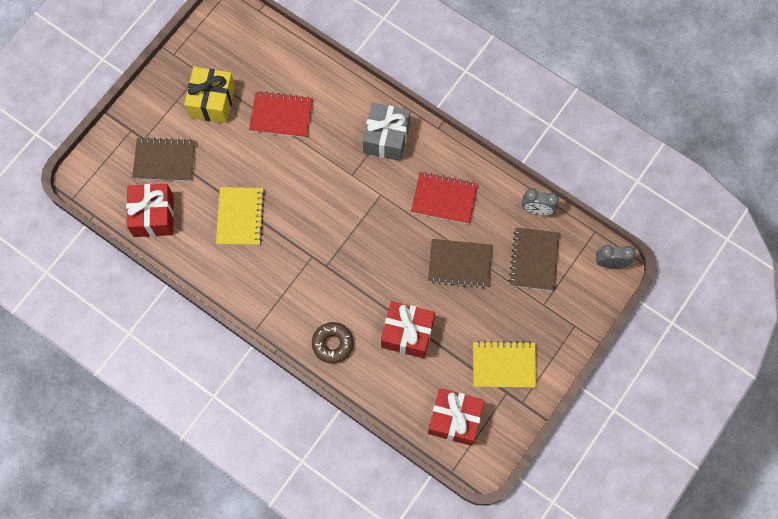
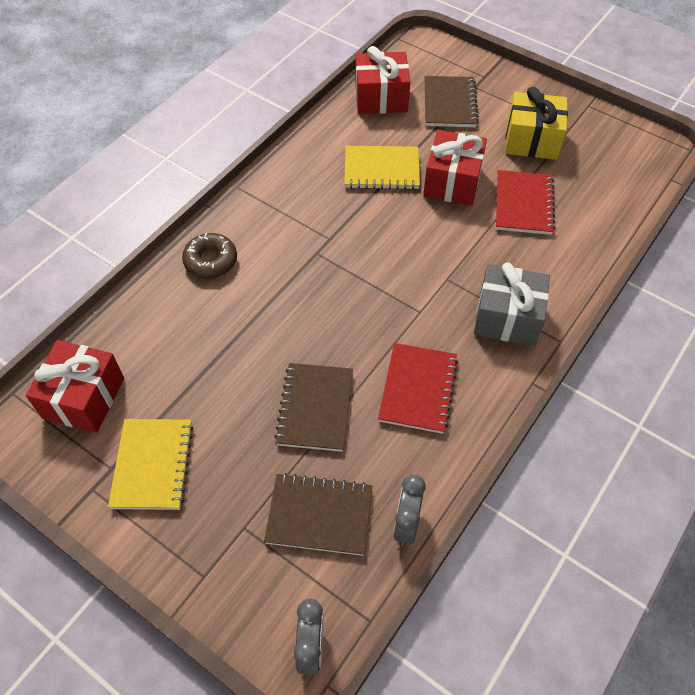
camera: 90 degrees right, 15 degrees down
(407, 333) = (215, 342): red gift -> red gift (452, 182)

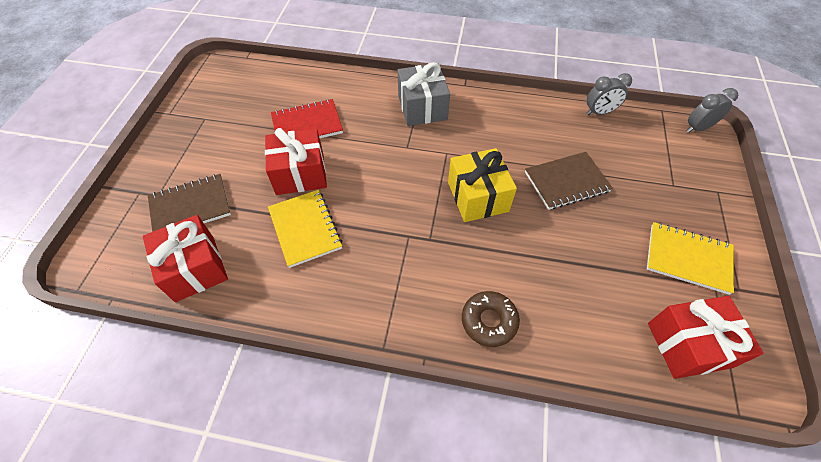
camera: 115 degrees left, 0 degrees up
(153, 465) = (688, 259): yellow notebook -> yellow notebook turned 45 degrees clockwise
(319, 515) = (631, 151): brown notebook -> none
(418, 389) = (510, 134): red notebook -> none
(531, 140) = (227, 137): yellow gift -> yellow gift (477, 197)

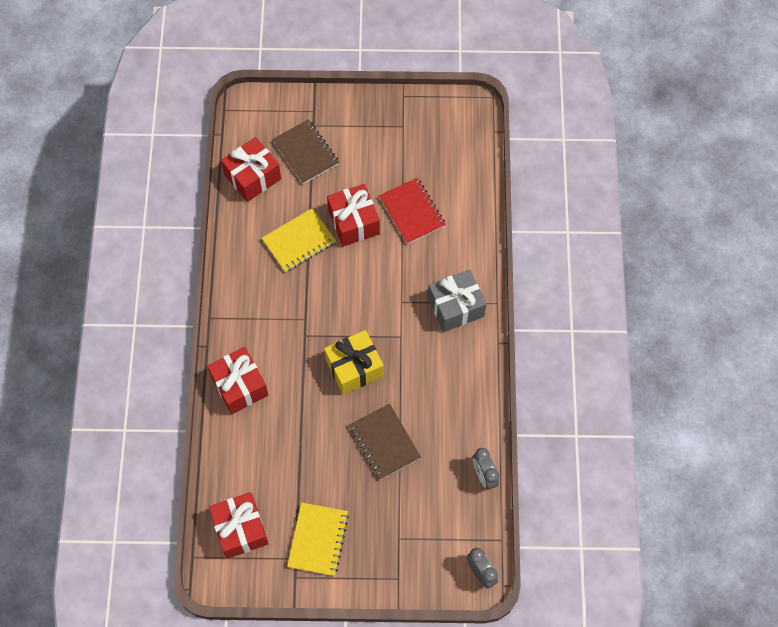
camera: 80 degrees right, 10 degrees up
(489, 321) = (239, 386): brown donut -> red gift

